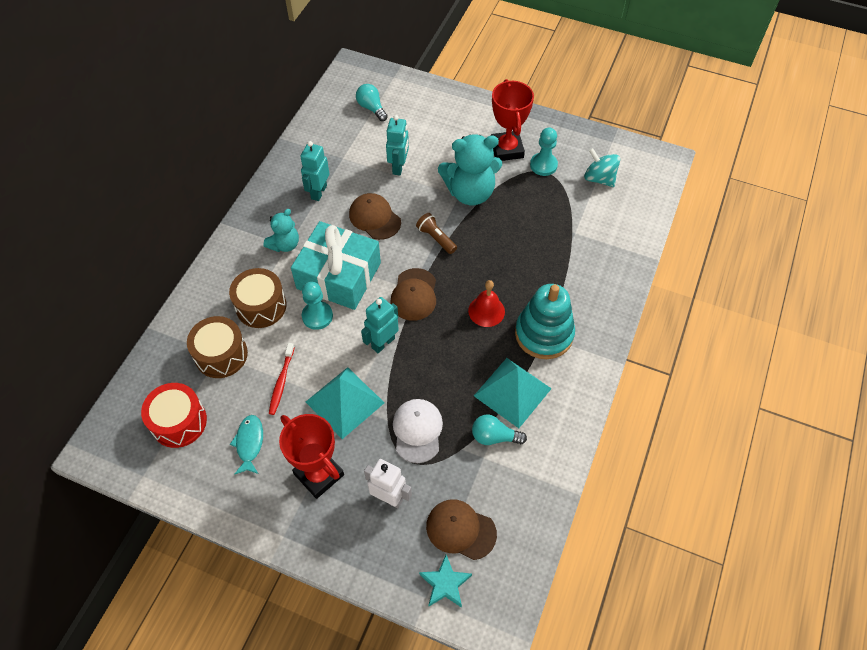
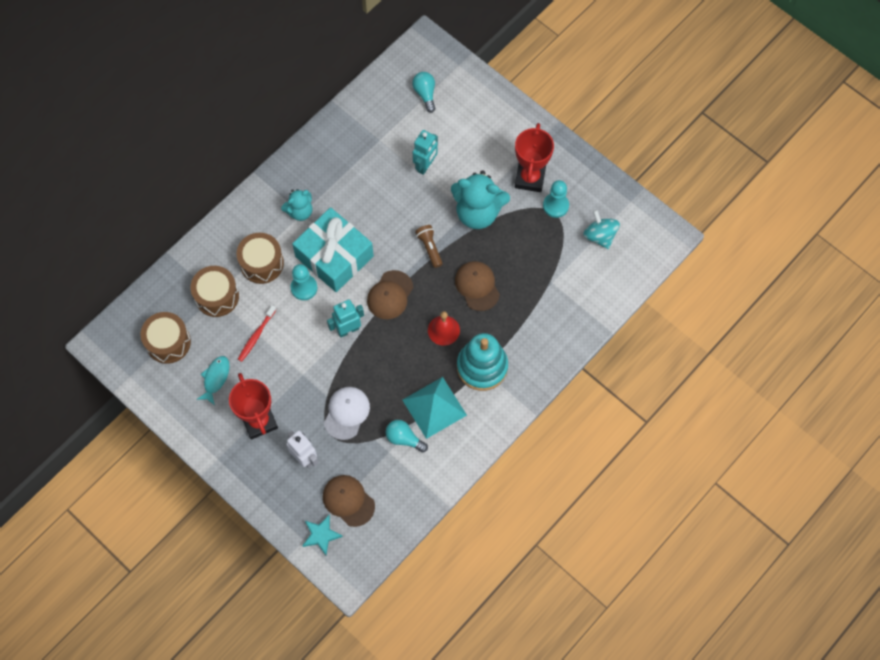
camera: 20 degrees right, 10 degrees up
(179, 422) = (168, 342): red drum -> brown drum
(318, 192) = (346, 169): turquoise robot -> none
(344, 402) = (299, 370): turquoise pyramid -> none
(374, 218) = (385, 211): brown cap -> brown cap (477, 286)

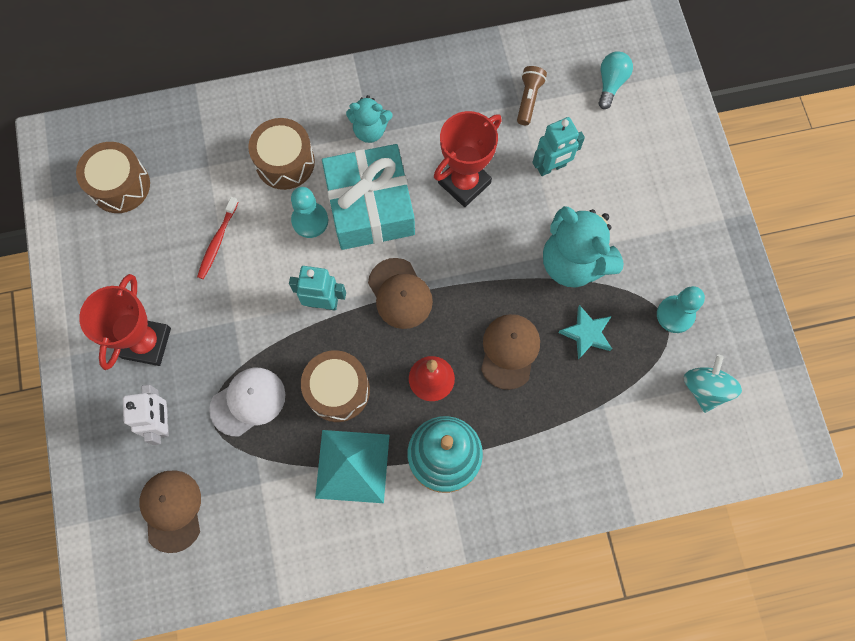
camera: 35 degrees right, 5 degrees up
(215, 378) = (138, 260): turquoise fish -> none
(217, 296) = (209, 168): brown drum -> brown drum (338, 390)
(256, 335) = (217, 241): red toothbrush -> red toothbrush turned 45 degrees counterclockwise
(321, 535) = (111, 530): turquoise star -> turquoise star (586, 334)
(390, 295) = (400, 293): brown cap -> brown cap turned 90 degrees counterclockwise
(404, 438) = (290, 480): turquoise light bulb -> none
(429, 248) = (486, 268): brown flashlight -> brown flashlight (528, 99)
(530, 178) = (666, 261): red trophy -> red trophy (464, 183)

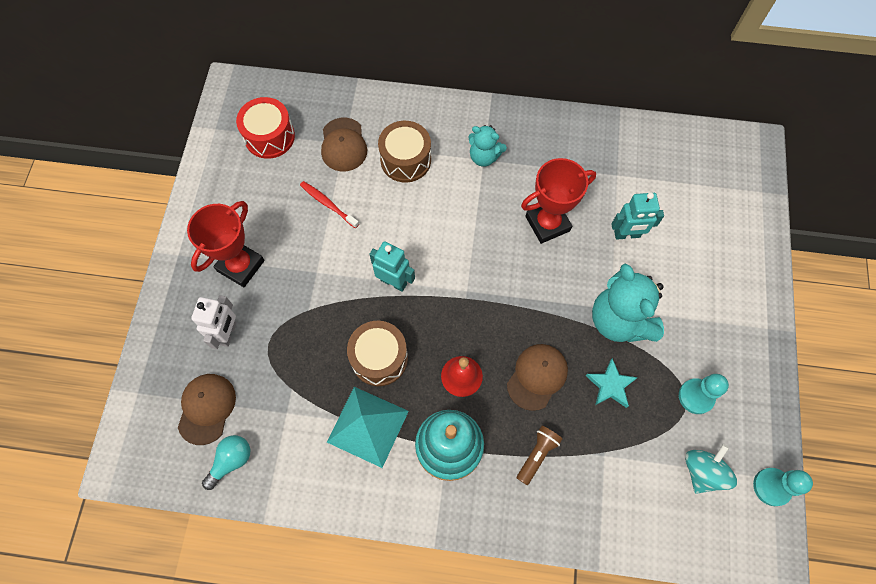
camera: 20 degrees right, 5 degrees down
(120, 185) = (269, 137): brown drum -> red drum
(217, 241) = (328, 204): red toothbrush -> red toothbrush turned 90 degrees clockwise
(248, 401) = (302, 341): white cap -> none
(310, 220) = (408, 212): turquoise pawn -> turquoise pawn (771, 487)
(370, 206) = (462, 217): turquoise gift -> none
(400, 293) = (460, 296): brown cap -> brown cap (343, 145)
(528, 99) = (626, 173): brown flashlight -> brown flashlight (537, 455)
(611, 83) = (702, 182): turquoise light bulb -> turquoise light bulb (231, 461)

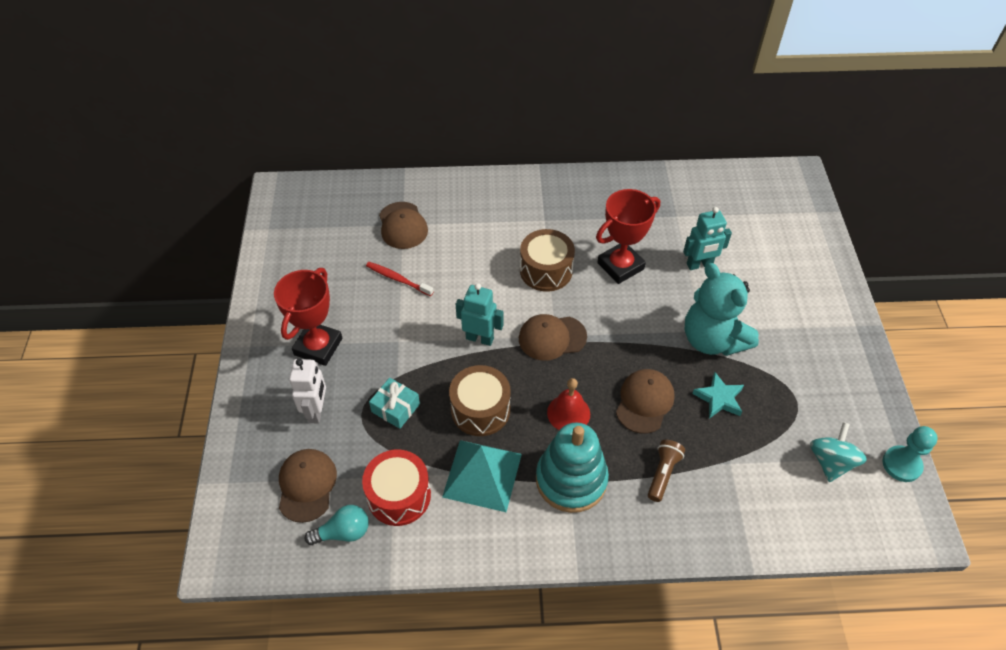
camera: 10 degrees left, 15 degrees down
(231, 461) = (343, 532): turquoise light bulb -> turquoise light bulb turned 45 degrees clockwise
(269, 137) = (326, 228): red drum -> red drum (399, 496)
(301, 343) = (395, 408): none -> turquoise gift
(405, 160) = (468, 230): brown drum -> brown drum (546, 270)
(463, 292) = (552, 338): none -> brown cap
(484, 157) = (544, 217): turquoise teddy bear -> none
(696, 396) = (805, 395): turquoise pawn -> none

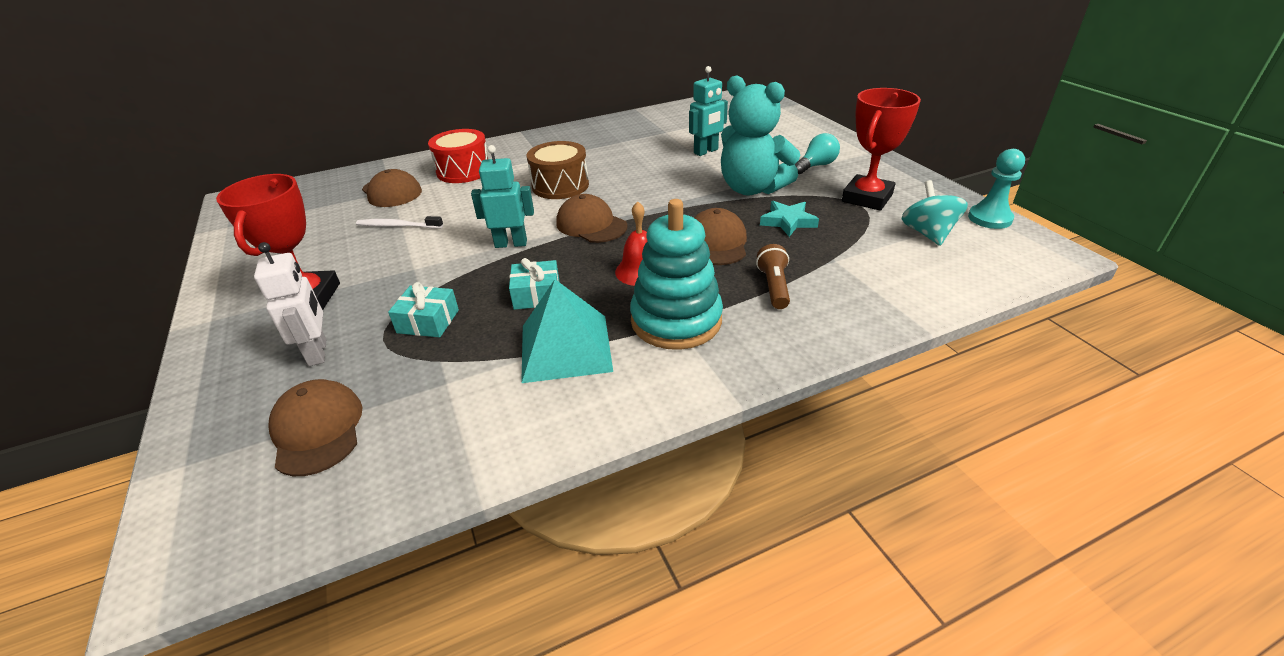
camera: 20 degrees left, 15 degrees down
(343, 532) = (387, 464): turquoise light bulb -> turquoise light bulb (816, 166)
(398, 279) = (398, 226): red toothbrush -> white toothbrush
(399, 496) = (460, 399): red drum -> red drum (464, 171)
(480, 410) = (537, 295): brown drum -> turquoise gift
(552, 338) = (591, 225): brown cap -> brown cap turned 75 degrees clockwise
(620, 266) = (633, 167): red trophy -> red trophy (867, 198)

